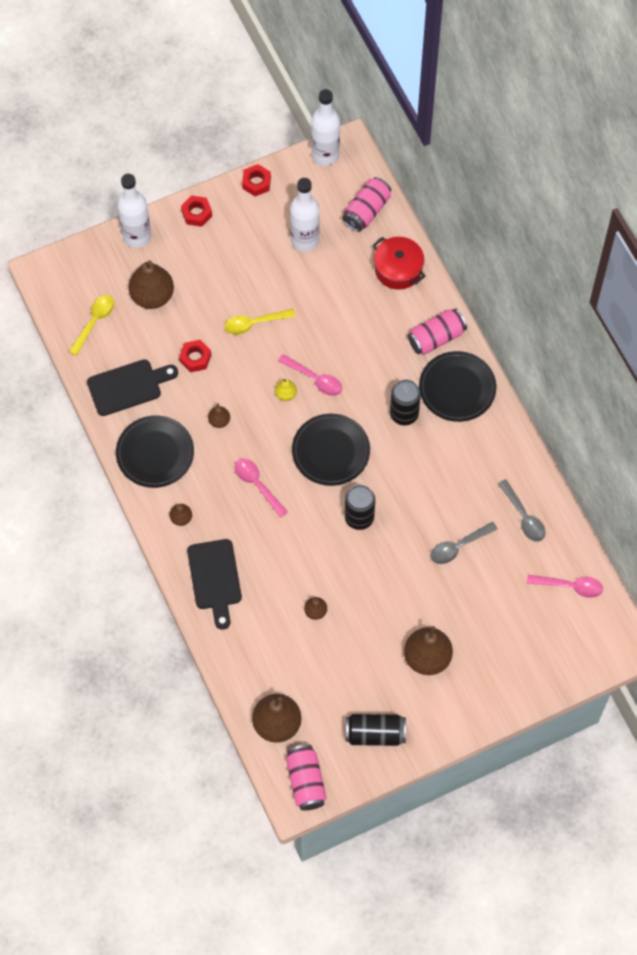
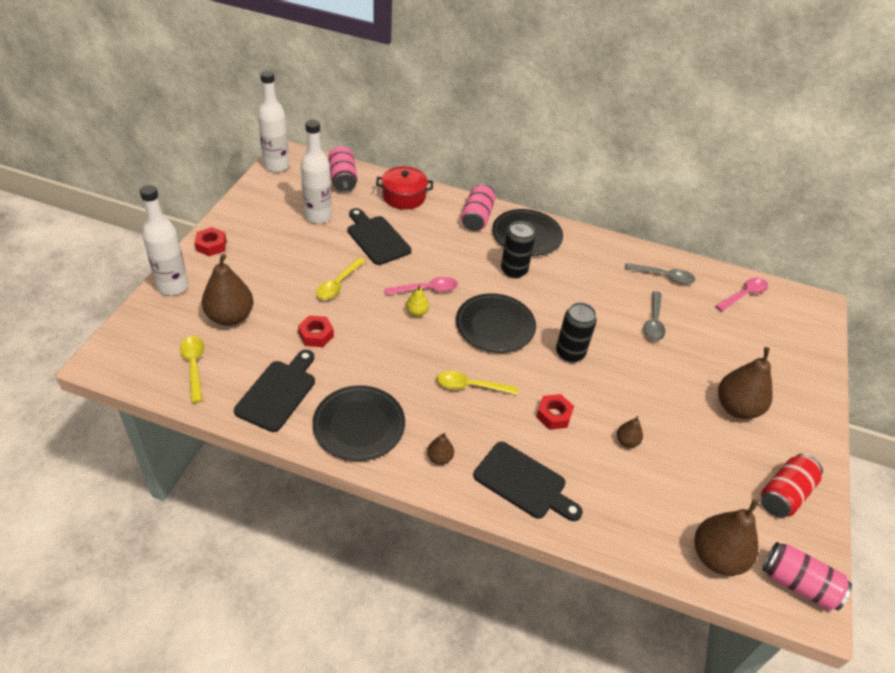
camera: 50 degrees left, 20 degrees down
(219, 421) = (386, 364): brown pear -> none
(256, 183) = (241, 204): red nut -> red nut (553, 415)
(257, 485) = (470, 386): pink spoon -> yellow spoon
(328, 299) = (376, 238): none -> black cutting board
(375, 734) = (784, 494): black can -> red can

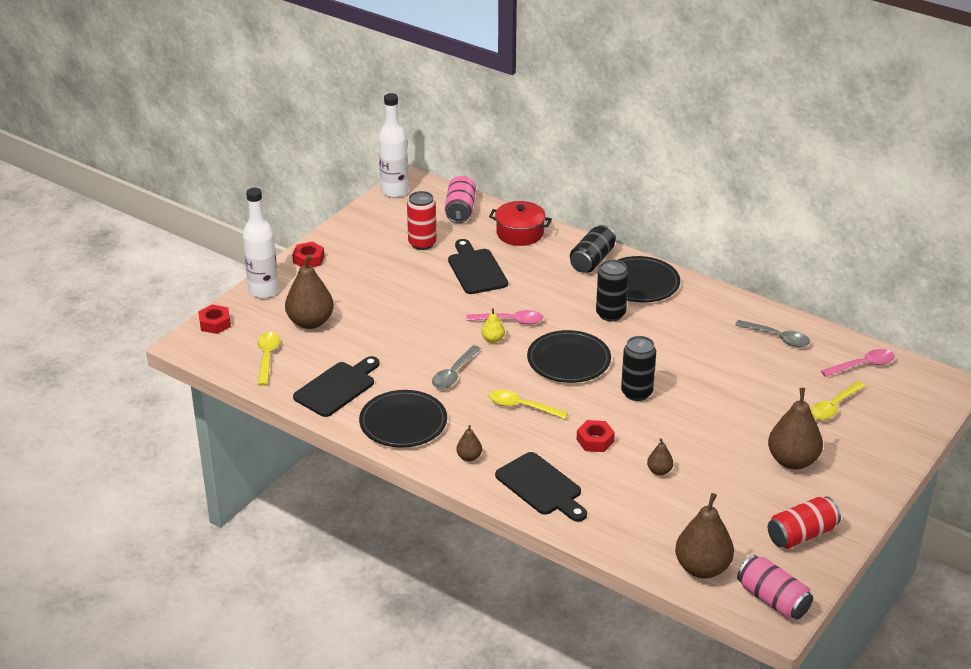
camera: 20 degrees right, 10 degrees down
(316, 335) = (386, 346): red nut -> red nut (215, 323)
(318, 216) = (422, 243): white bottle -> red can
(338, 284) = (422, 306): yellow spoon -> yellow spoon (833, 407)
(477, 217) = (592, 260): pink can -> black can
(653, 322) = (742, 377): grey spoon -> grey spoon (454, 373)

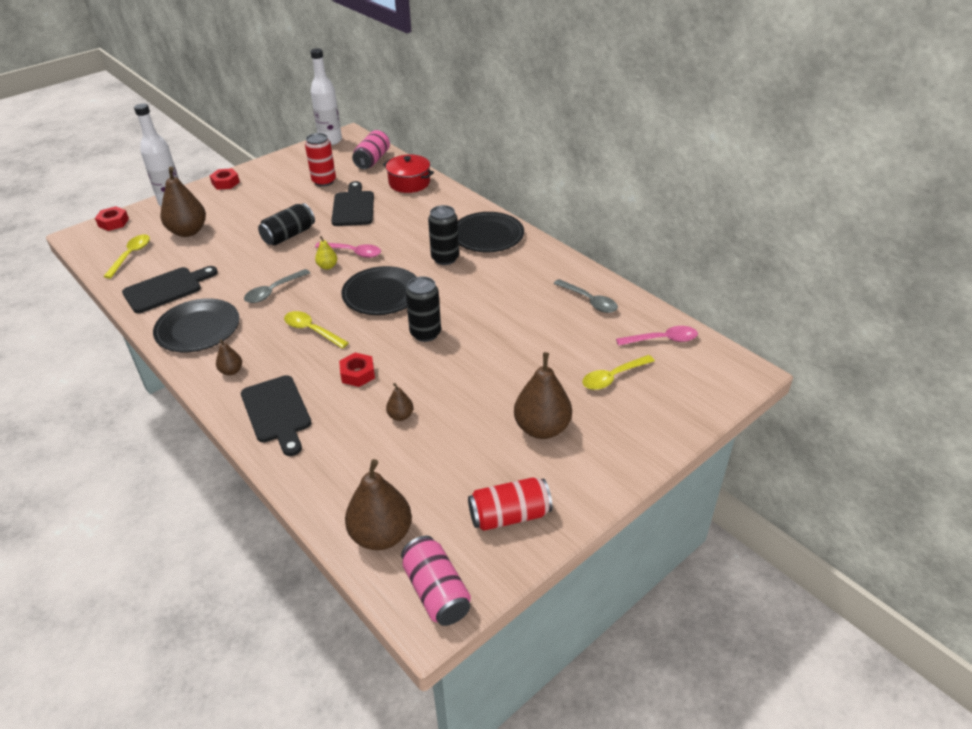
camera: 15 degrees right, 5 degrees up
(592, 260) = (457, 211): black can -> black can (289, 235)

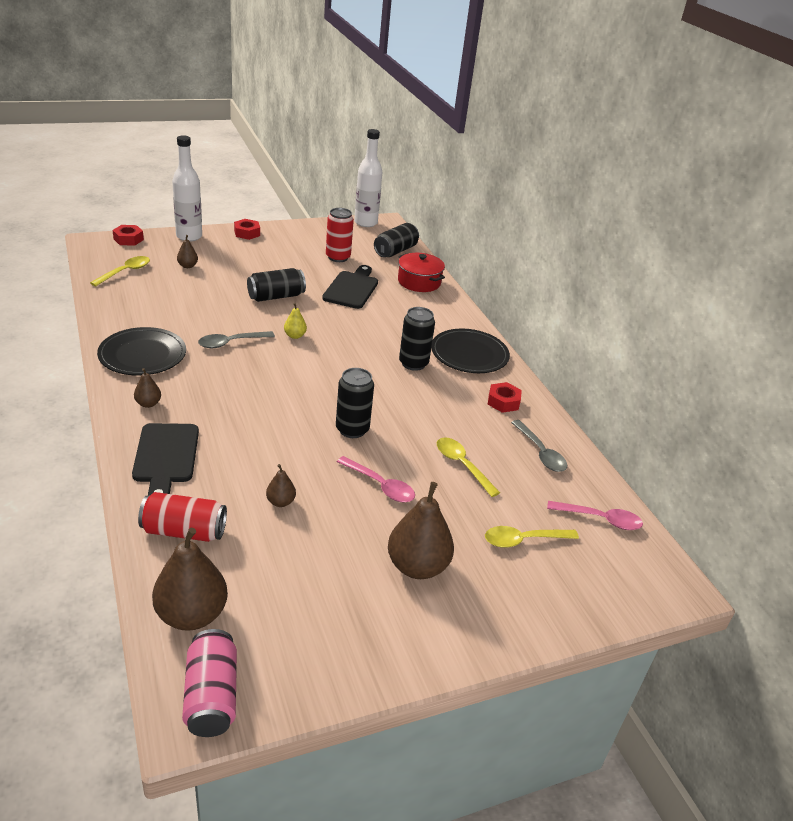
camera: 15 degrees right, 5 degrees down
(166, 289) = (137, 311): black cutting board -> none
(188, 231) = (187, 266): brown pear -> brown pear, size x0.48
(311, 330) = (244, 390): yellow spoon -> yellow spoon (462, 465)
(353, 252) = (327, 330): pink spoon -> pink spoon (380, 485)
(357, 374) = (263, 446): red nut -> red nut (503, 402)
(372, 160) = (395, 251): pink can -> black can
(382, 294) = (331, 378): black plate -> none
(509, 515) = (332, 645): red can -> red can (184, 531)

